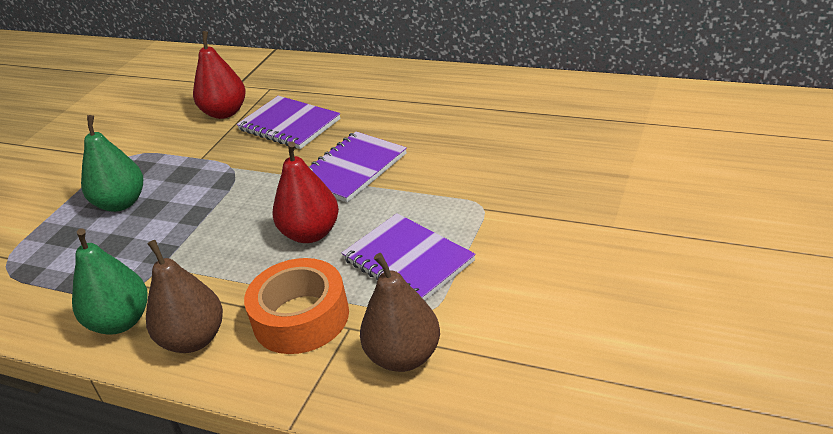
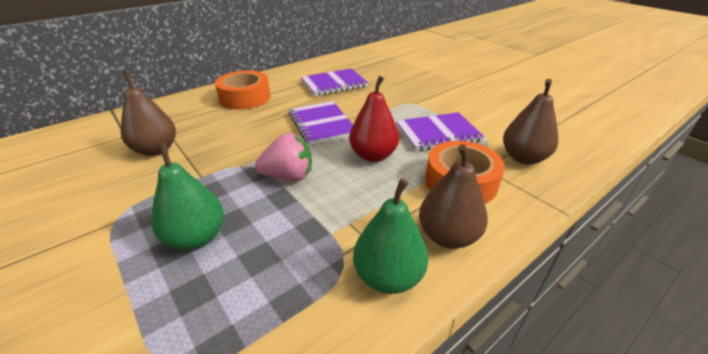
camera: 65 degrees left, 0 degrees up
(225, 113) = (156, 150): red pear -> brown pear
(232, 201) = (288, 176): none -> pink strawberry
(289, 125) = (229, 130): purple notebook -> purple notebook (334, 84)
(368, 93) = (245, 98): none -> orange tape

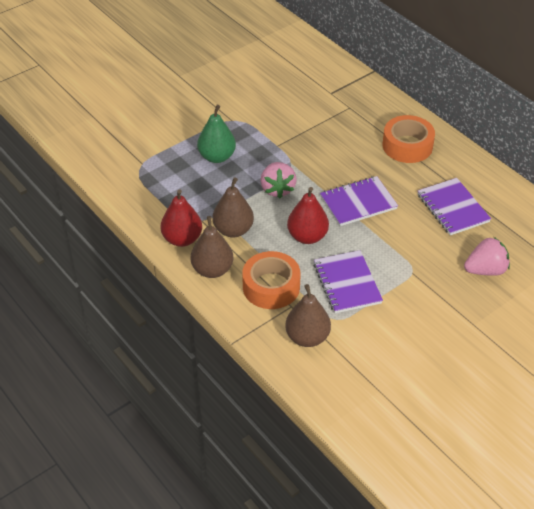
camera: 90 degrees right, 10 degrees up
(156, 150) = (310, 114): brown pear -> brown pear (233, 230)
(388, 277) = (182, 239): green pear -> red pear
(403, 77) = (485, 270): none -> pink strawberry

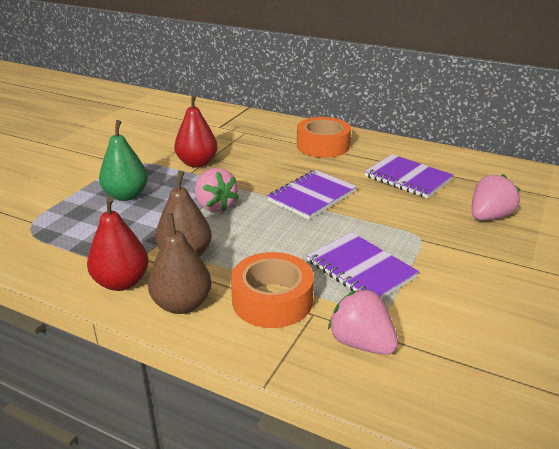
camera: 25 degrees left, 15 degrees down
(307, 236) = (279, 238): red pear -> red pear (197, 163)
(307, 337) = (361, 343): brown pear -> pink strawberry

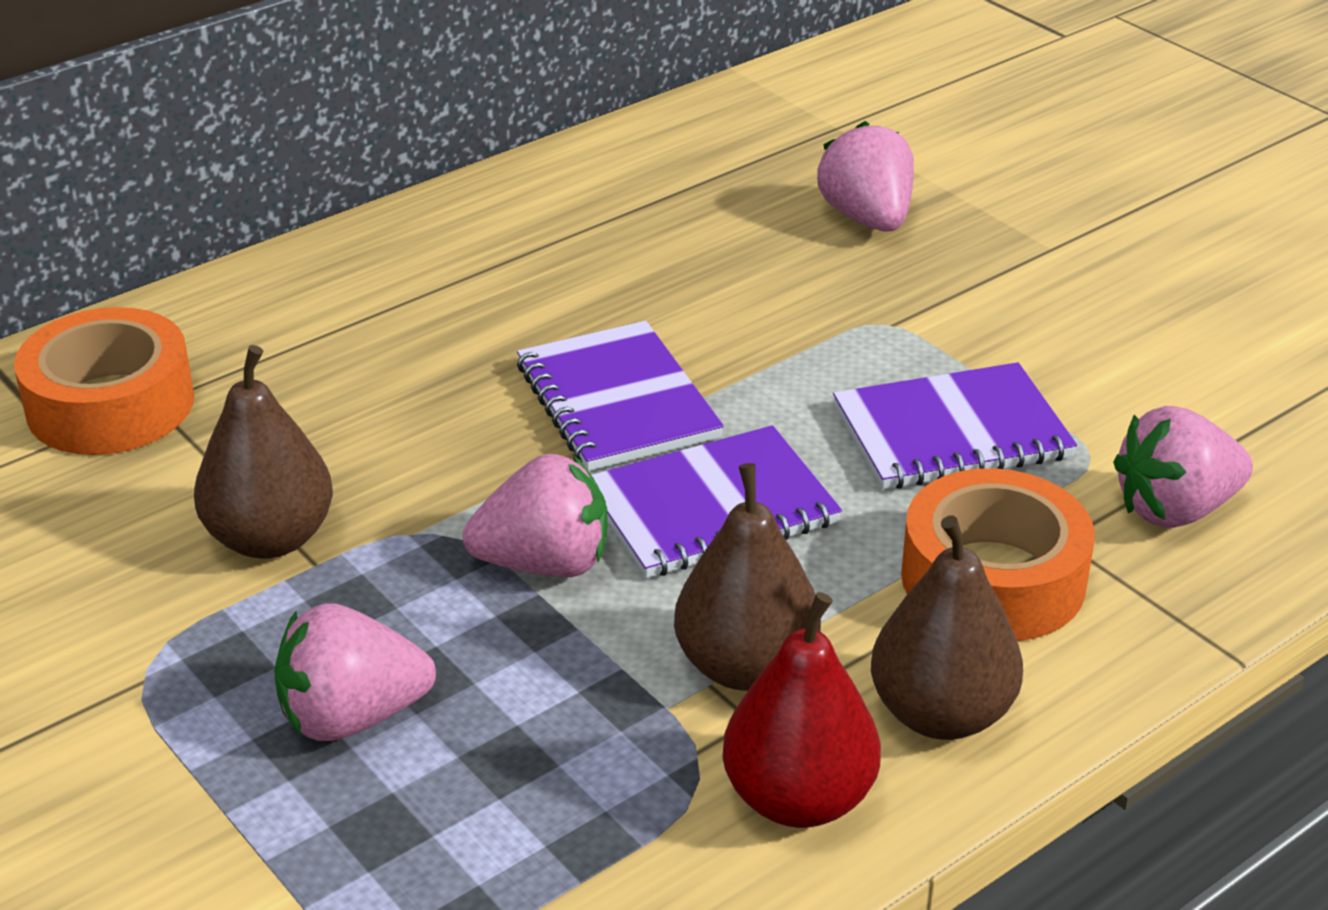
camera: 65 degrees left, 5 degrees up
(126, 195) = (352, 717): green pear -> pink strawberry
(197, 163) = (270, 538): red pear -> brown pear
(323, 145) = (372, 304): orange tape -> orange tape (110, 404)
(407, 178) = (643, 248): purple notebook -> purple notebook (712, 508)

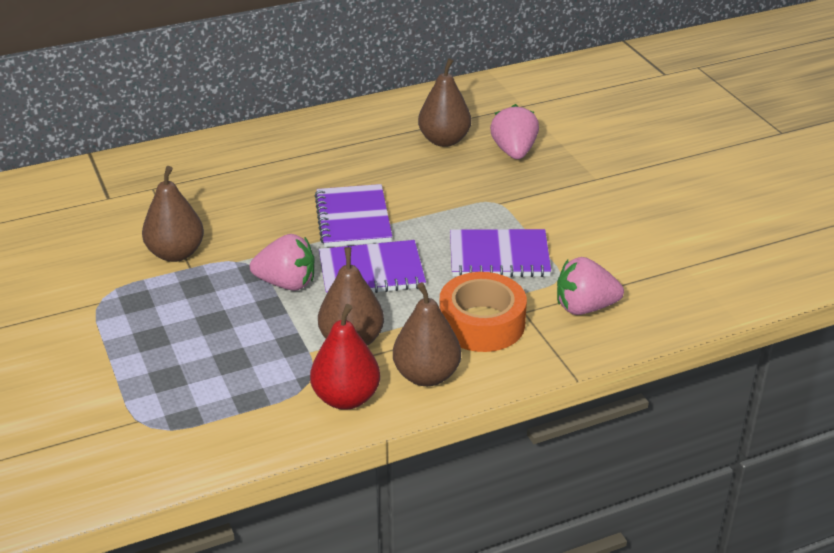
camera: 15 degrees right, 0 degrees up
(110, 404) = (134, 186): orange tape -> none
(352, 717) = (176, 332): pink strawberry -> none
(720, 215) = (444, 140): none -> brown pear

